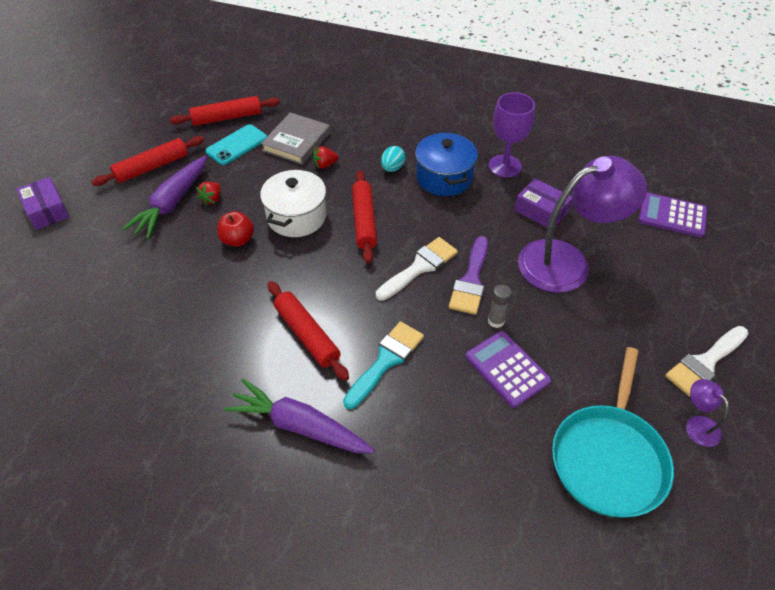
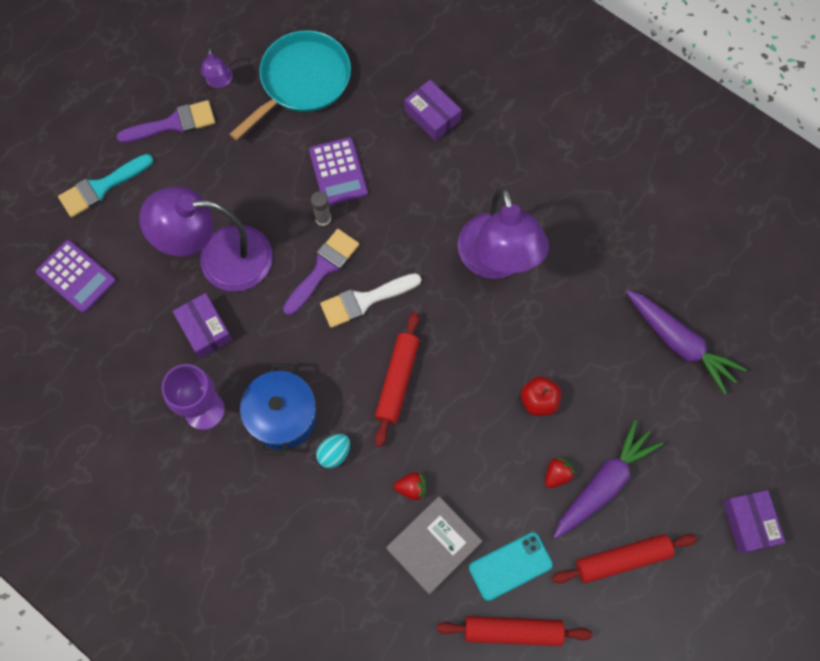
camera: 160 degrees left, 20 degrees up
(296, 217) = (468, 413): white pot -> none
(300, 426) = (525, 180): purple carrot -> purple carrot (679, 343)
(307, 335) = (497, 261): red rolling pin -> purple lamp
(386, 361) = (436, 213): turquoise brush -> turquoise brush (101, 187)
(436, 467) = (432, 116): none -> purple box
(705, 363) = (173, 124): white brush -> purple brush

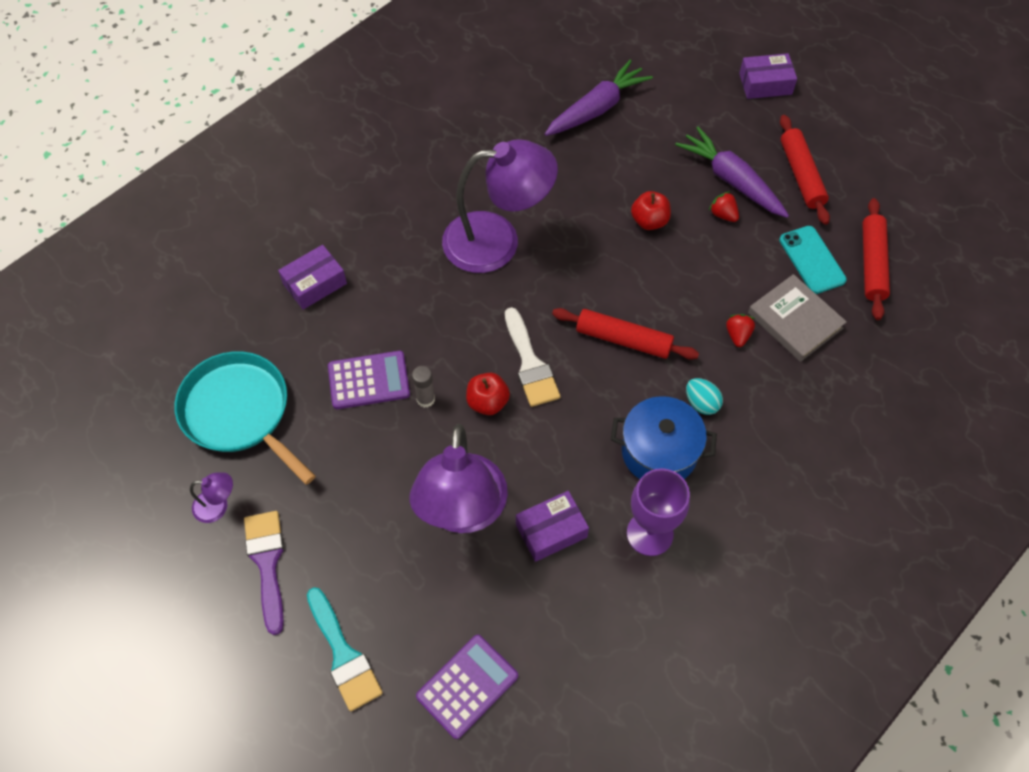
camera: 85 degrees left, 10 degrees down
(323, 268) = (487, 402): purple brush -> red apple

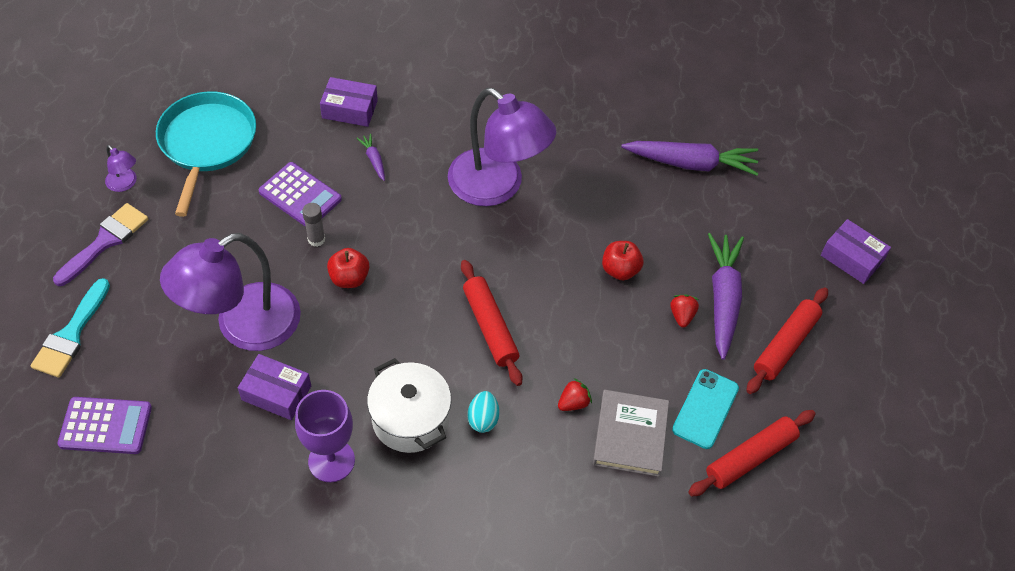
camera: 45 degrees right, 5 degrees down
(386, 303) = (374, 160): none -> purple carrot
(530, 364) = (408, 281): white brush -> none
(659, 452) = (410, 419): blue pot -> white pot

